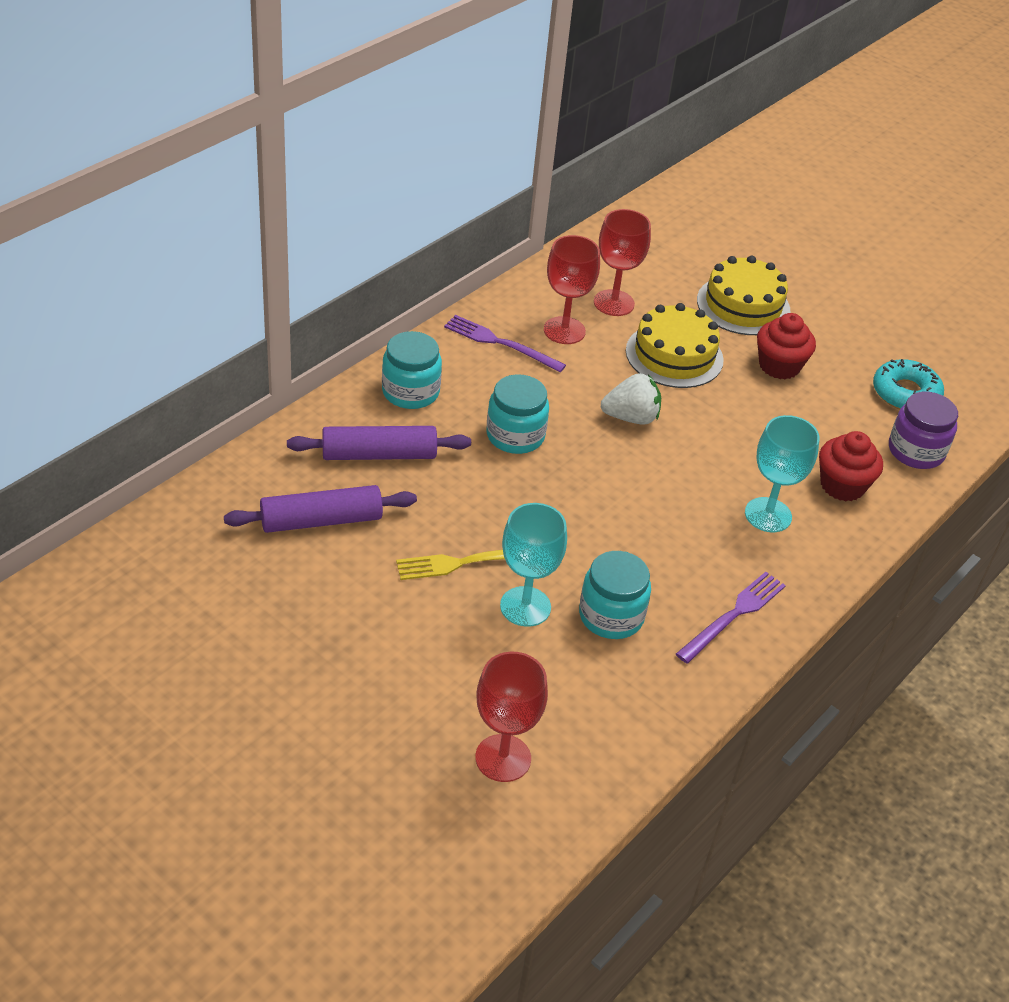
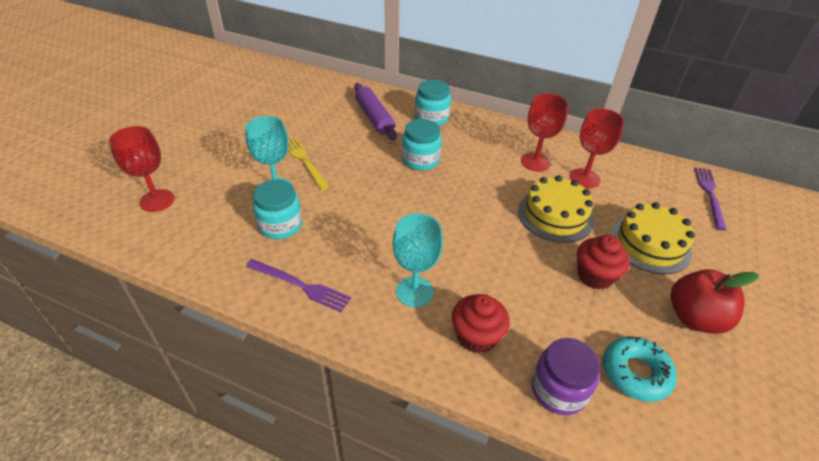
camera: 75 degrees right, 0 degrees up
(321, 520) = (315, 111): purple rolling pin -> none
(500, 343) = (500, 140): purple fork -> purple fork (709, 195)
(631, 417) = (472, 204): white strawberry -> none
(850, 325) = (695, 318): none -> red apple

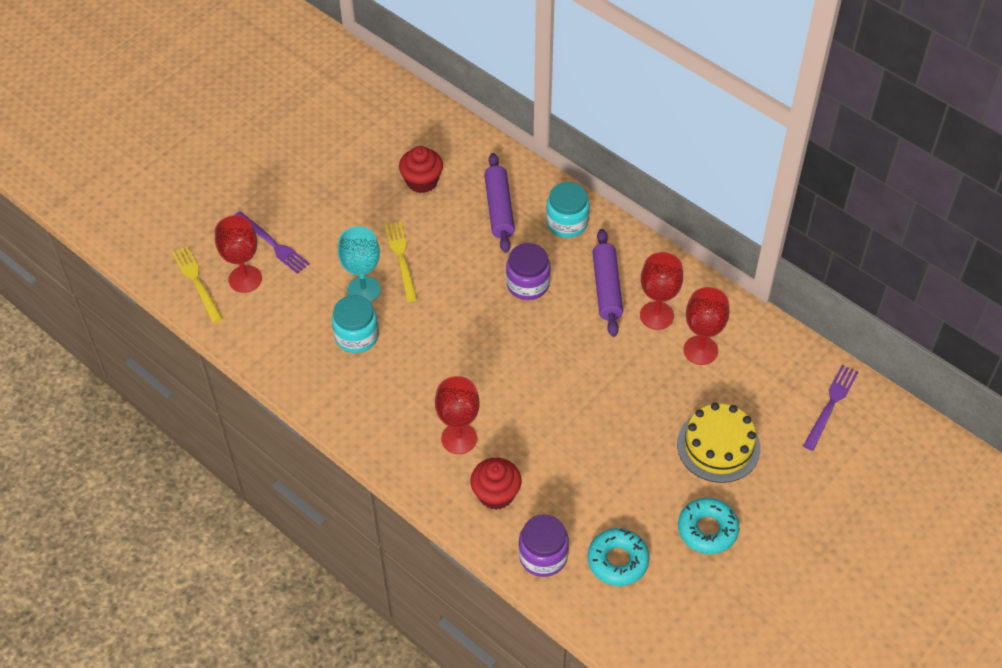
camera: 20 degrees right, 10 degrees up
(105, 211) = (196, 282): none -> yellow fork
(300, 286) = (359, 407): purple fork -> purple fork (272, 244)
(414, 291) = (459, 438): turquoise goblet -> red goblet
(420, 160) = (528, 284): turquoise jar -> purple jar
(485, 152) = (607, 288): none -> purple rolling pin
(555, 215) = (639, 389): yellow cake -> none
(595, 276) = (638, 465): red cupcake -> red cupcake (422, 181)
(695, 318) = (707, 529): red apple -> turquoise donut

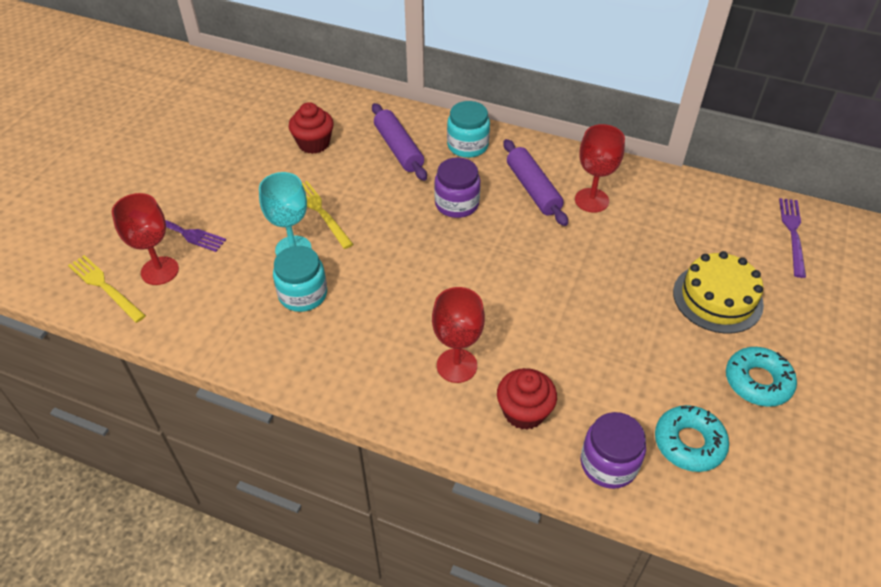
camera: 20 degrees left, 5 degrees down
(700, 350) = (648, 219): red goblet -> none

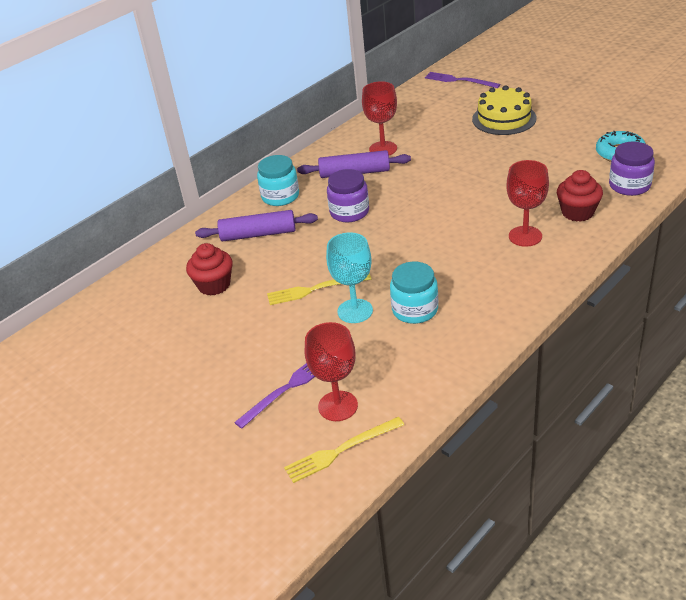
camera: 65 degrees left, 10 degrees down
(758, 381) = (578, 119): turquoise donut -> none

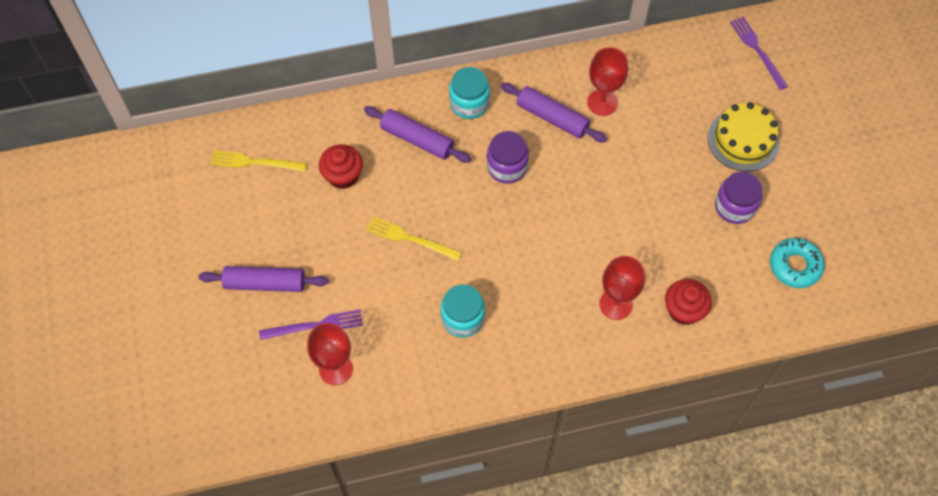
camera: 30 degrees right, 25 degrees up
(208, 388) = (265, 283): none -> purple rolling pin
(341, 450) = (307, 409): yellow fork -> yellow fork (254, 162)
(355, 311) = (420, 285): turquoise goblet -> none
(629, 185) = (759, 312): purple jar -> purple jar (734, 206)

